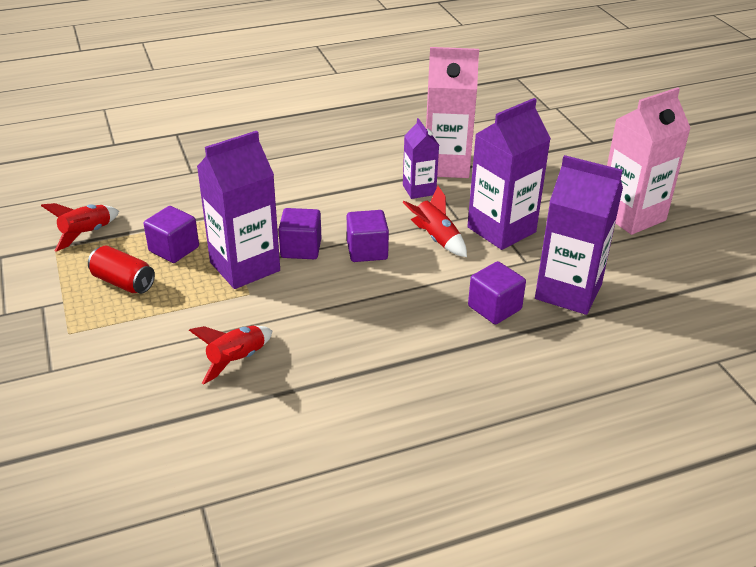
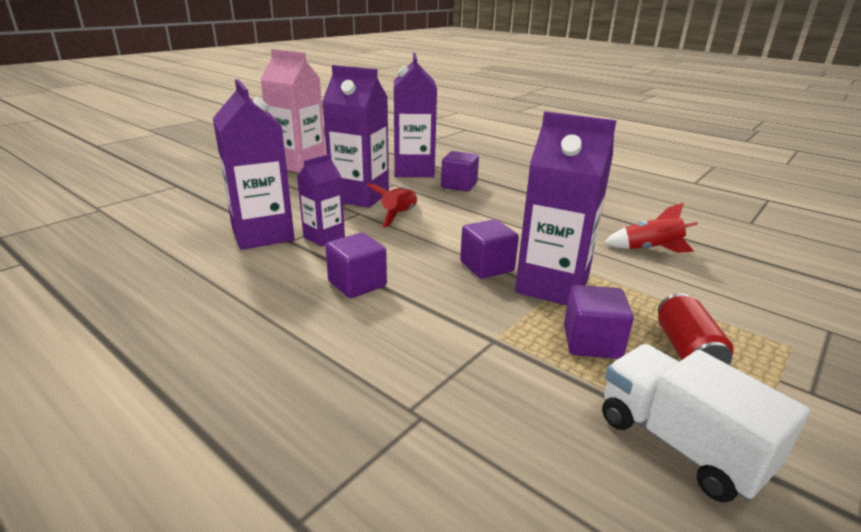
camera: 120 degrees left, 10 degrees down
(87, 234) = (679, 444): red rocket -> white truck
(367, 251) = (450, 237): purple cube -> purple cube (357, 284)
(446, 165) = (263, 234): pink carton -> purple carton

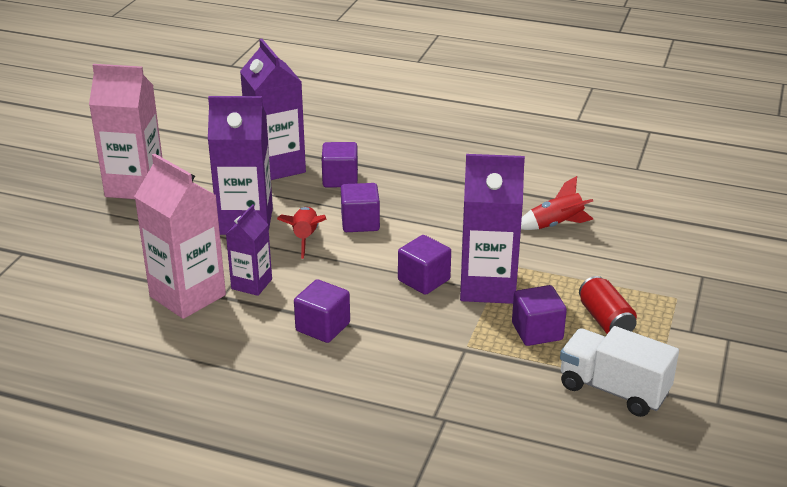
camera: 20 degrees left, 5 degrees up
(263, 234) = (187, 296): purple carton -> pink carton
(455, 214) = (360, 222): none -> purple cube

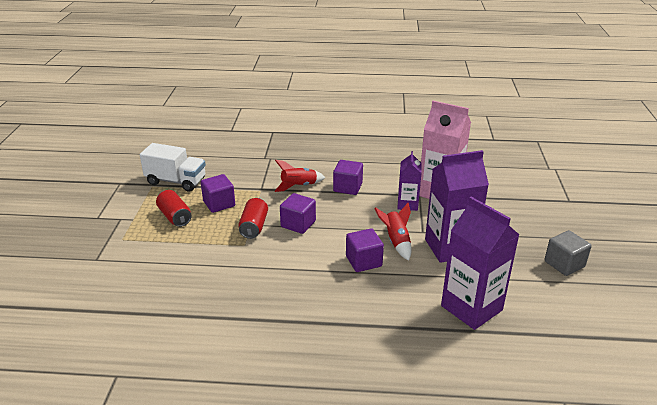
camera: 165 degrees right, 0 degrees up
(135, 186) = (564, 264): pink carton -> grey cube
(340, 179) = (405, 303): purple cube -> none
(487, 286) = (254, 226): purple carton -> red can
(555, 225) = (205, 286): red rocket -> red rocket (299, 186)

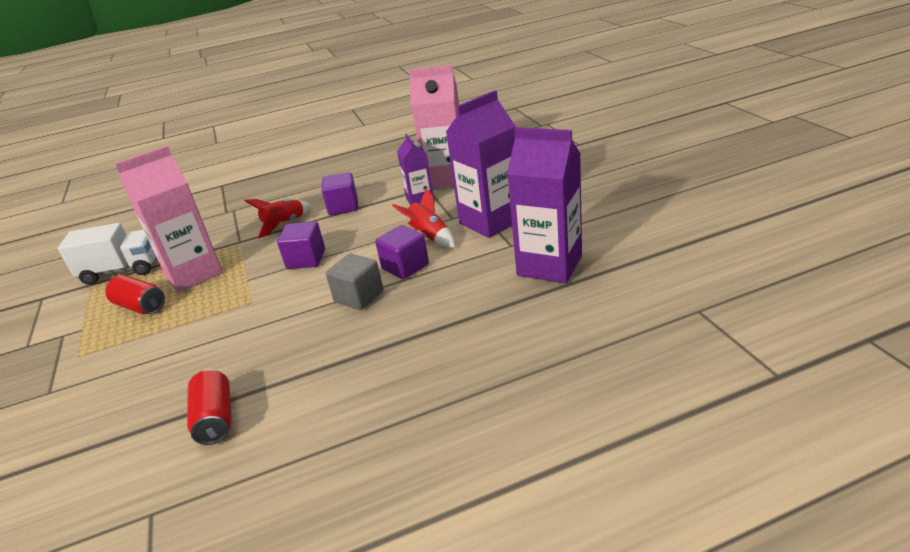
camera: 20 degrees left, 0 degrees up
(219, 204) = (193, 273): purple cube -> pink carton
(254, 226) = (252, 280): red can -> red can (216, 419)
(564, 264) = (612, 195): grey cube -> grey cube (359, 297)

